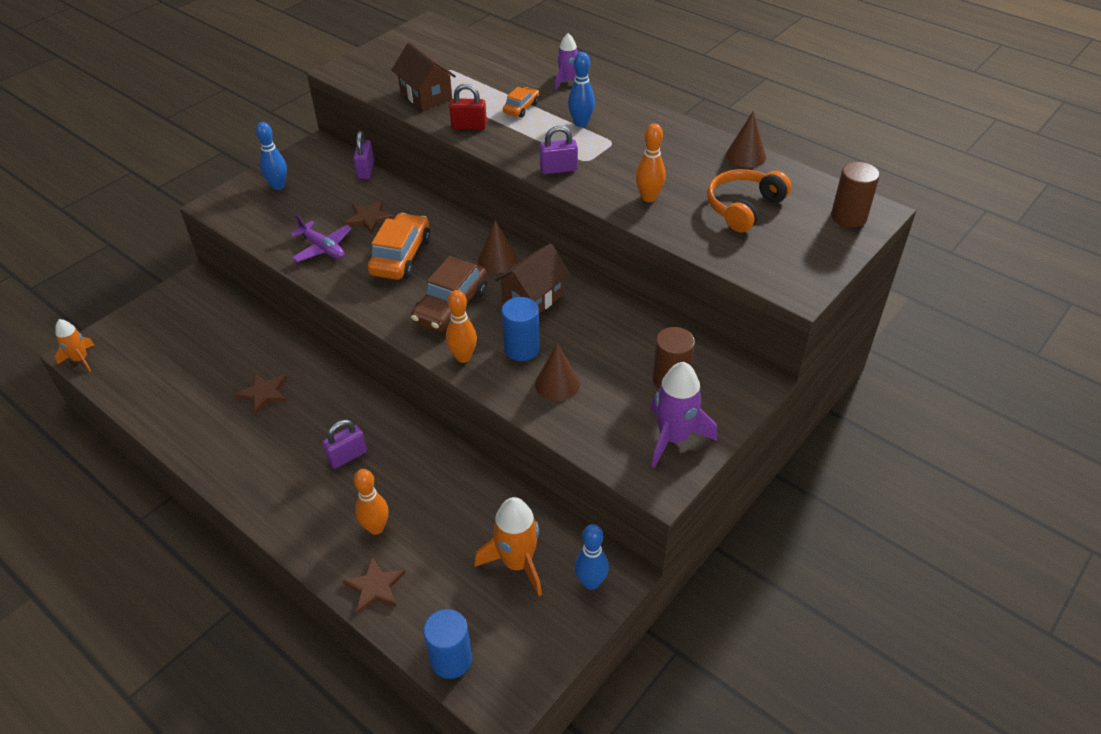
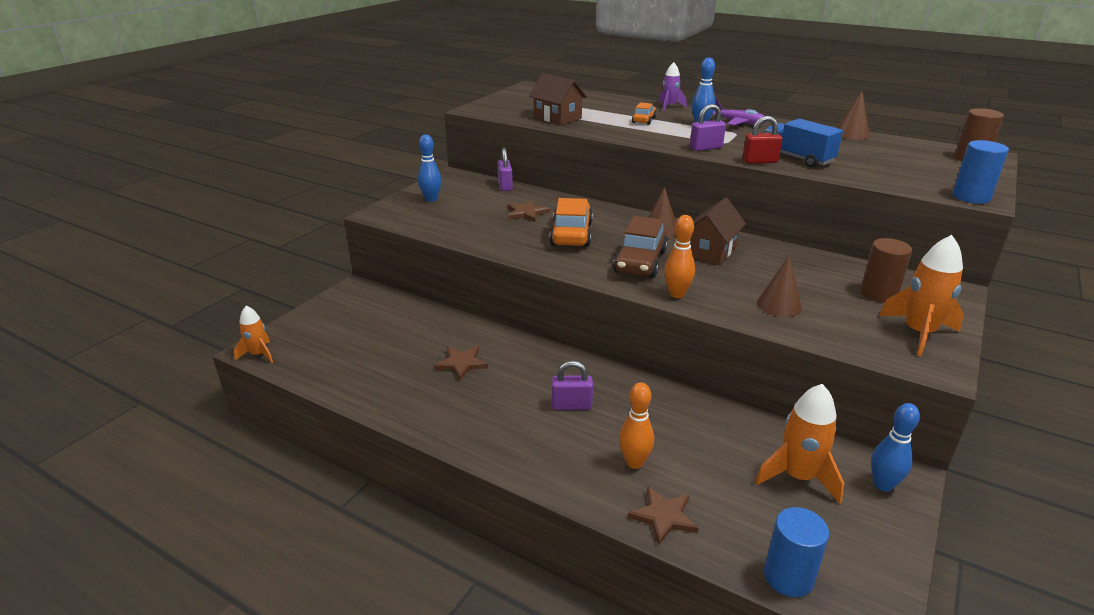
camera: 10 degrees left, 15 degrees down
(322, 248) = (495, 233): purple plane -> purple plane (738, 123)
(347, 456) = (571, 405): purple padlock -> purple padlock turned 45 degrees clockwise
(469, 126) = (608, 131): red padlock -> red padlock (759, 161)
(522, 349) = (727, 284): blue cylinder -> blue cylinder (971, 197)
(648, 198) = (797, 158): orange bowling pin -> blue truck
(673, 438) = (918, 333): purple rocket -> orange rocket
(744, 207) = (881, 159): orange headphones -> none

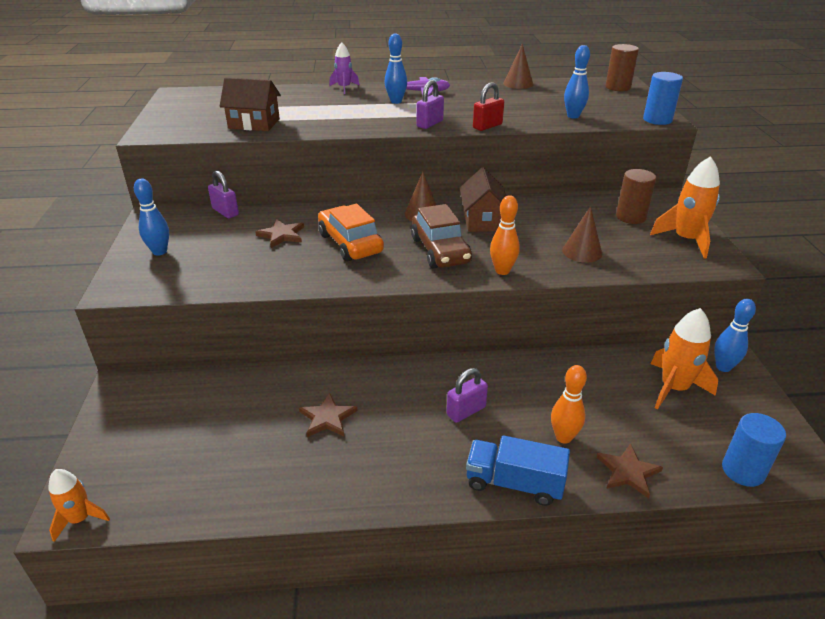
camera: 35 degrees left, 5 degrees up
(644, 120) = (340, 107): orange car -> none
(797, 158) = (510, 116): blue truck -> blue truck (514, 483)
(869, 172) = (573, 116): none -> blue bowling pin

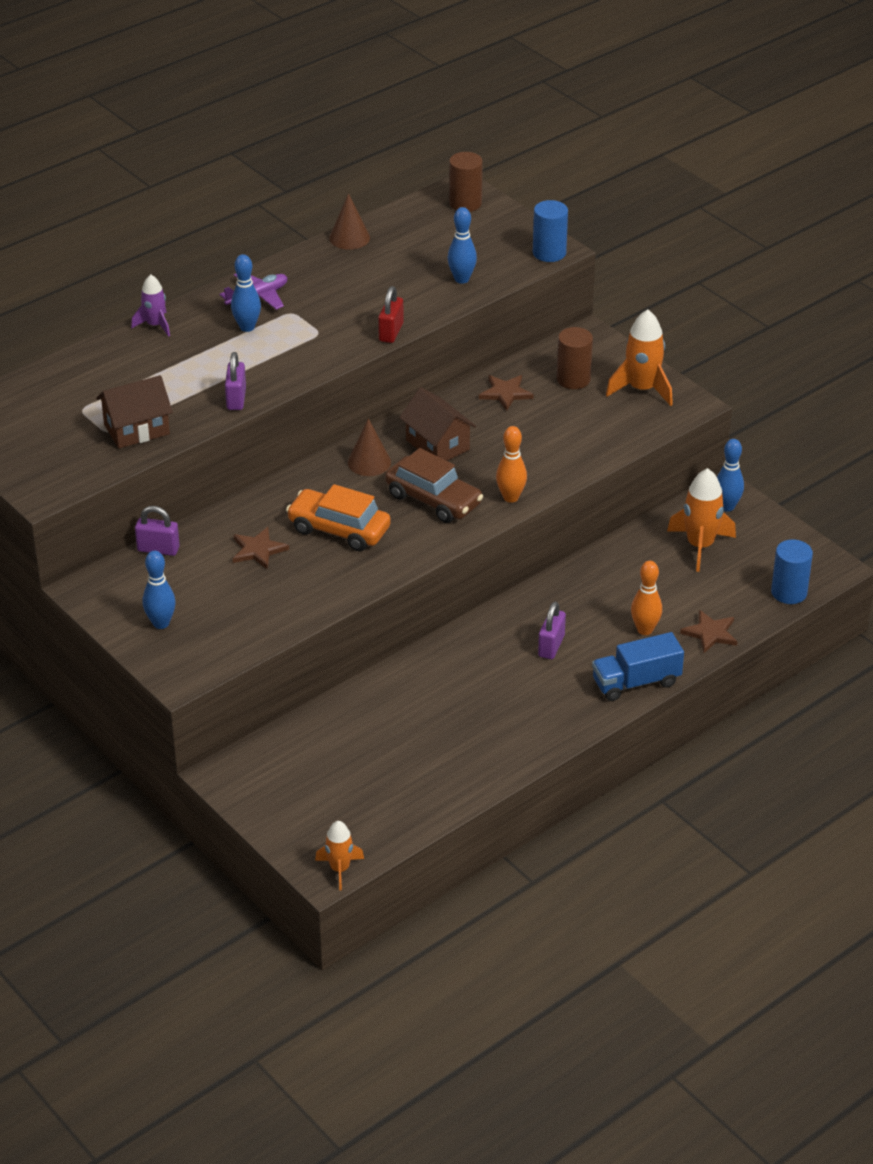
camera: 35 degrees left, 5 degrees up
(327, 418) = (443, 707): brown star -> brown star (505, 393)
(430, 124) = (327, 352): purple padlock -> purple padlock (236, 399)
(582, 251) = (562, 444): brown cone -> none

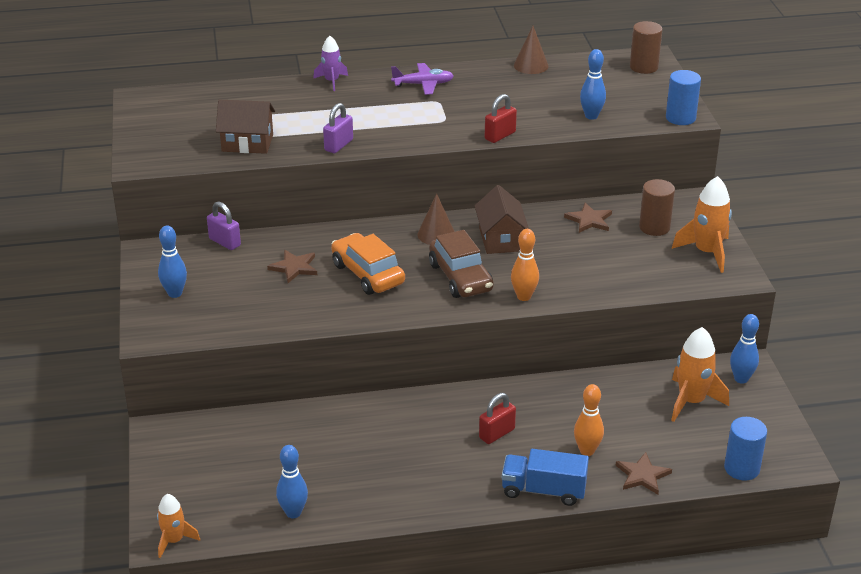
camera: 30 degrees right, 5 degrees down
(247, 327) = (395, 101): blue bowling pin -> blue bowling pin (293, 513)
(551, 646) = (496, 433): purple padlock -> red padlock

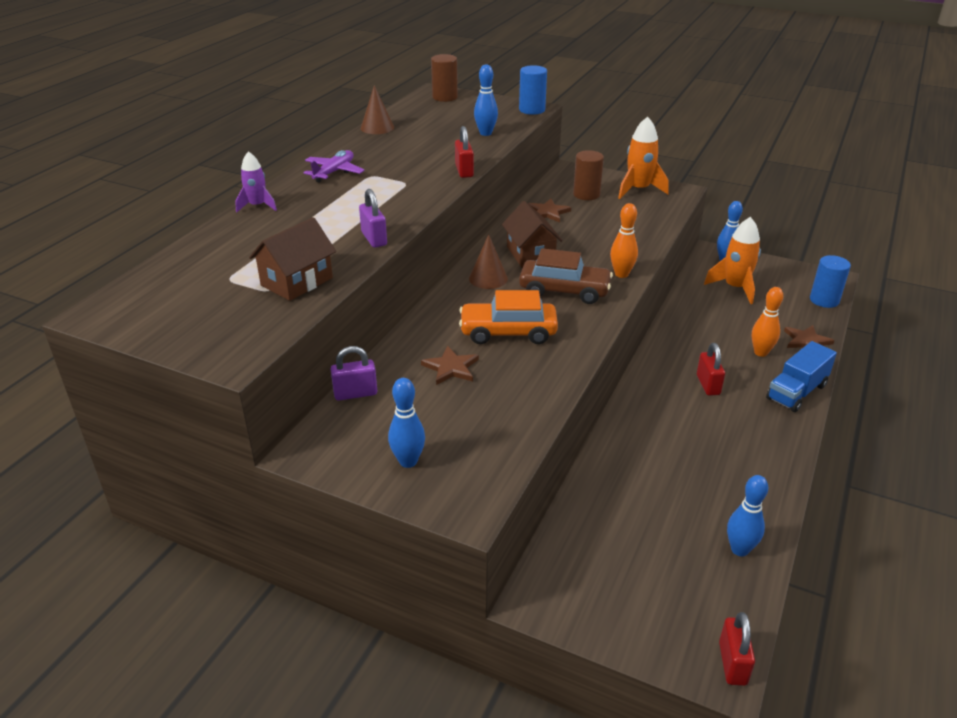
camera: 55 degrees left, 0 degrees up
(174, 540) = (732, 663): orange rocket -> red padlock
(500, 239) = (530, 254): brown house -> brown house turned 45 degrees clockwise

